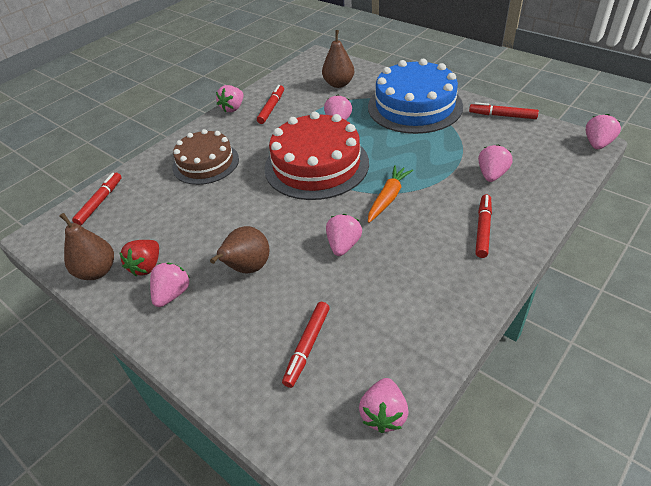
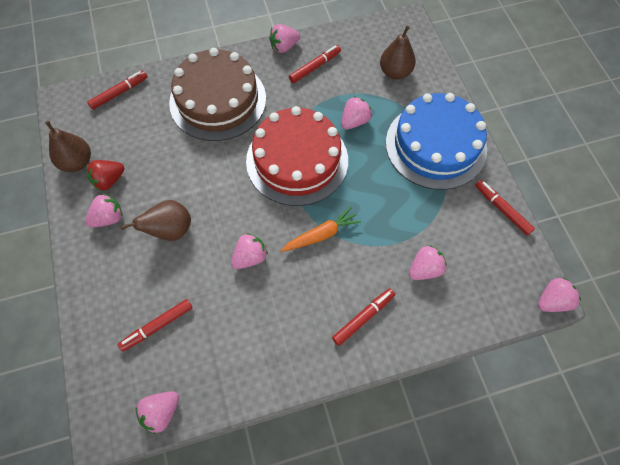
camera: 30 degrees right, 20 degrees up
(206, 163) = (218, 100): brown cake -> brown cake, size x1.53

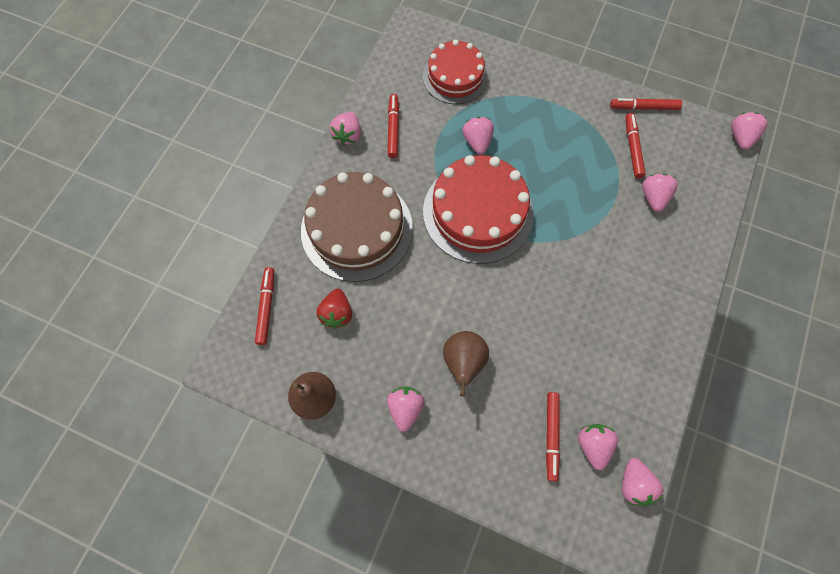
camera: 50 degrees left, 5 degrees up
(109, 180) = (363, 381): red strawberry -> red strawberry (337, 313)
(250, 257) = (543, 315): pink strawberry -> pink strawberry (593, 445)
(321, 235) = (565, 246): orange carrot -> none
(363, 317) = (661, 271): red marker -> red marker (632, 148)
(395, 72) = (455, 76): brown pear -> red cake
(435, 145) = (551, 104): blue cake -> none

